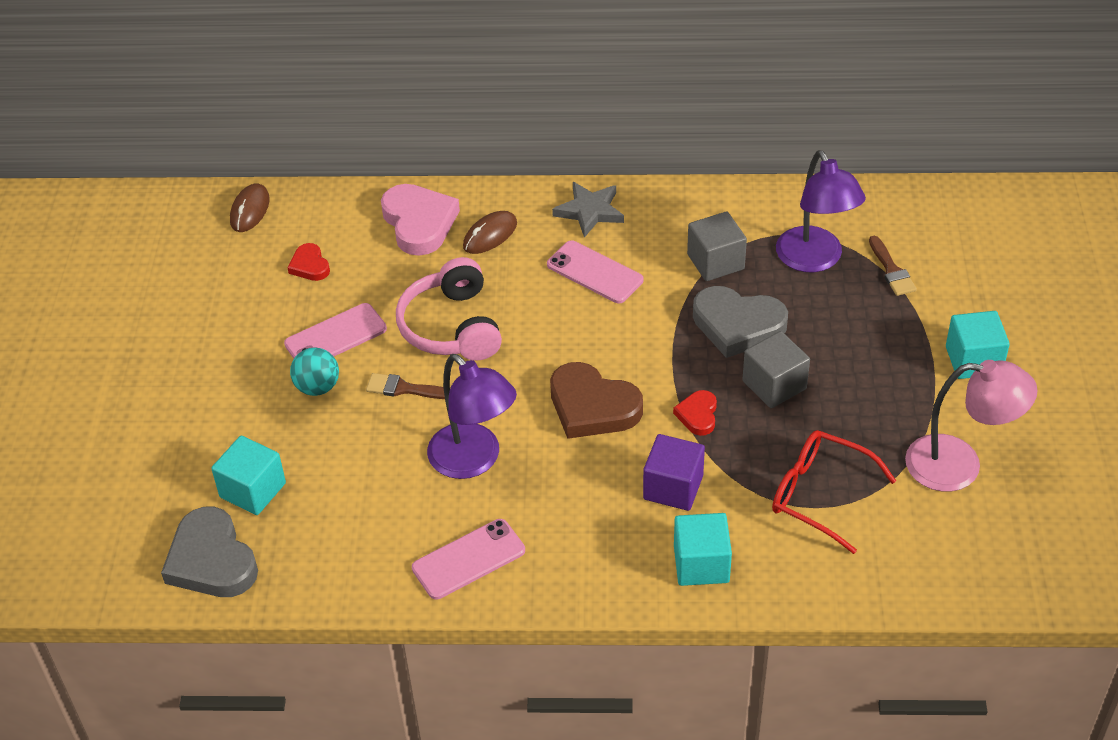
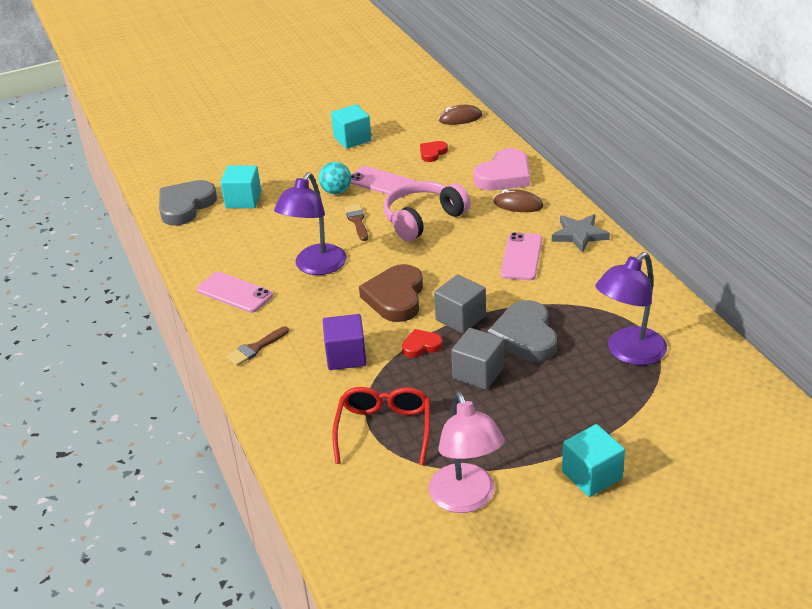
camera: 65 degrees right, 10 degrees down
(701, 564) = (284, 391): turquoise cube -> turquoise cube (352, 139)
(715, 262) = (581, 306): grey cube -> grey cube (460, 318)
(891, 270) = (656, 398): brown brush -> brown brush (255, 348)

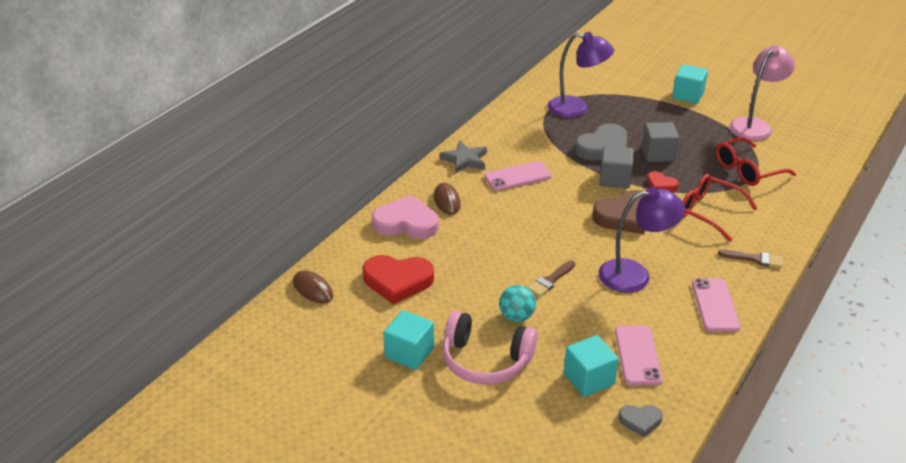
camera: 125 degrees left, 0 degrees up
(185, 206) = (640, 421): grey heart -> grey heart, size x0.52
(346, 356) = (709, 212): purple cube -> red glasses
(381, 182) = (476, 293): pink phone -> pink phone (637, 355)
(423, 219) = (513, 243): pink headphones -> pink headphones (485, 360)
(432, 153) = (397, 281): red heart -> red heart, size x1.93

